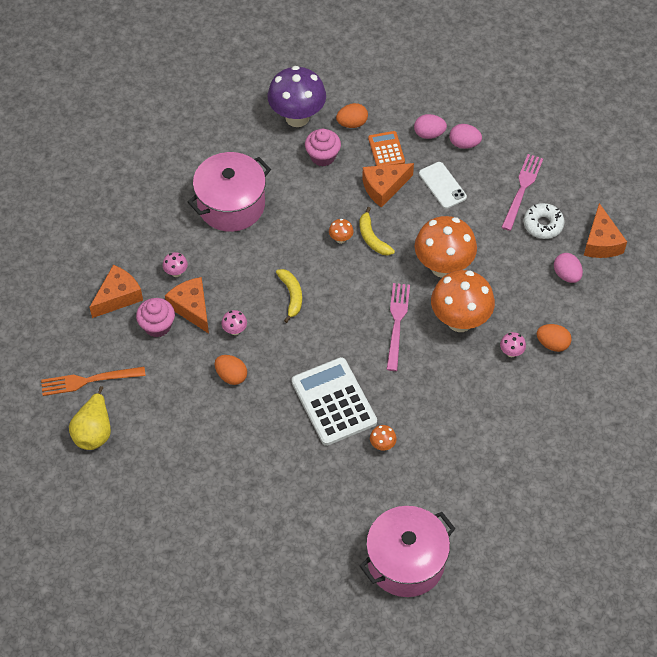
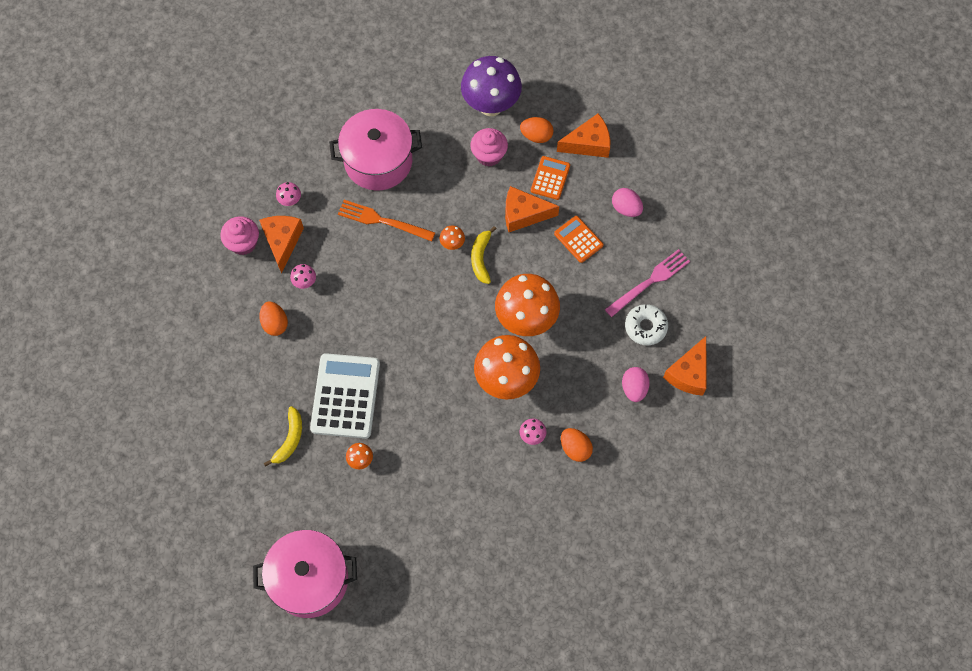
camera: 30 degrees right, 10 degrees up
(88, 380) = (155, 263): orange fork -> orange fork (382, 221)
(94, 431) = (131, 312): yellow pear -> none
(118, 297) = (228, 198): orange cheese -> orange cheese (588, 143)
(291, 296) = (374, 276): yellow banana -> yellow banana (289, 439)
(397, 323) = (449, 351): pink fork -> none
(429, 134) = (600, 182): pink egg -> none
(442, 185) = (578, 239): white phone -> orange calculator

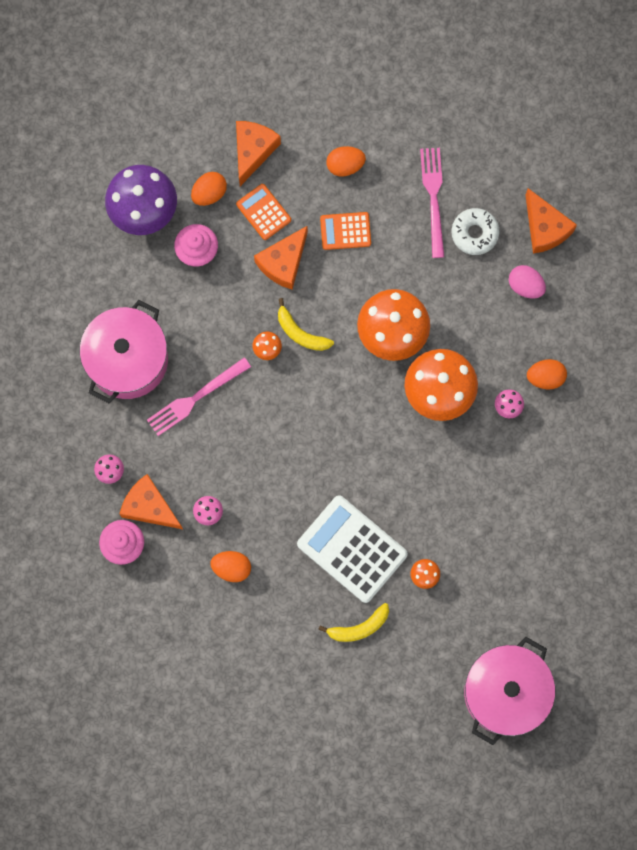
camera: 55 degrees left, 10 degrees up
(289, 439) = (359, 627): yellow banana -> yellow banana turned 105 degrees clockwise
(382, 221) = (195, 398): orange fork -> pink fork
(626, 208) = (345, 165): pink egg -> orange egg

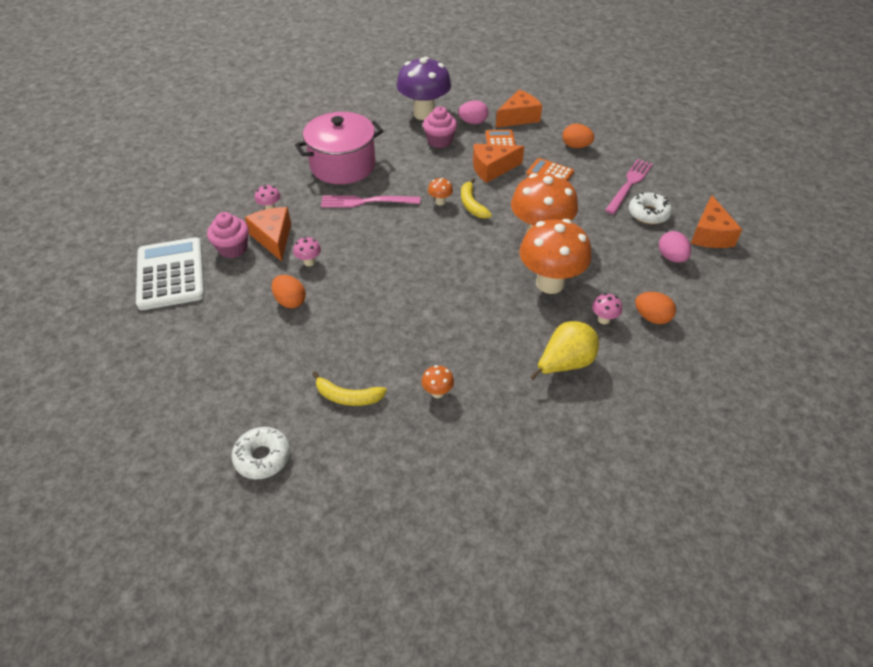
camera: 35 degrees right, 30 degrees down
(209, 193) = (473, 122): orange egg -> pink egg
(340, 720) = (262, 457): none -> white donut
(352, 549) = (393, 340): white calculator -> white calculator (170, 274)
(503, 479) = (564, 364): none -> yellow pear
(505, 692) = (435, 536): pink pot -> none

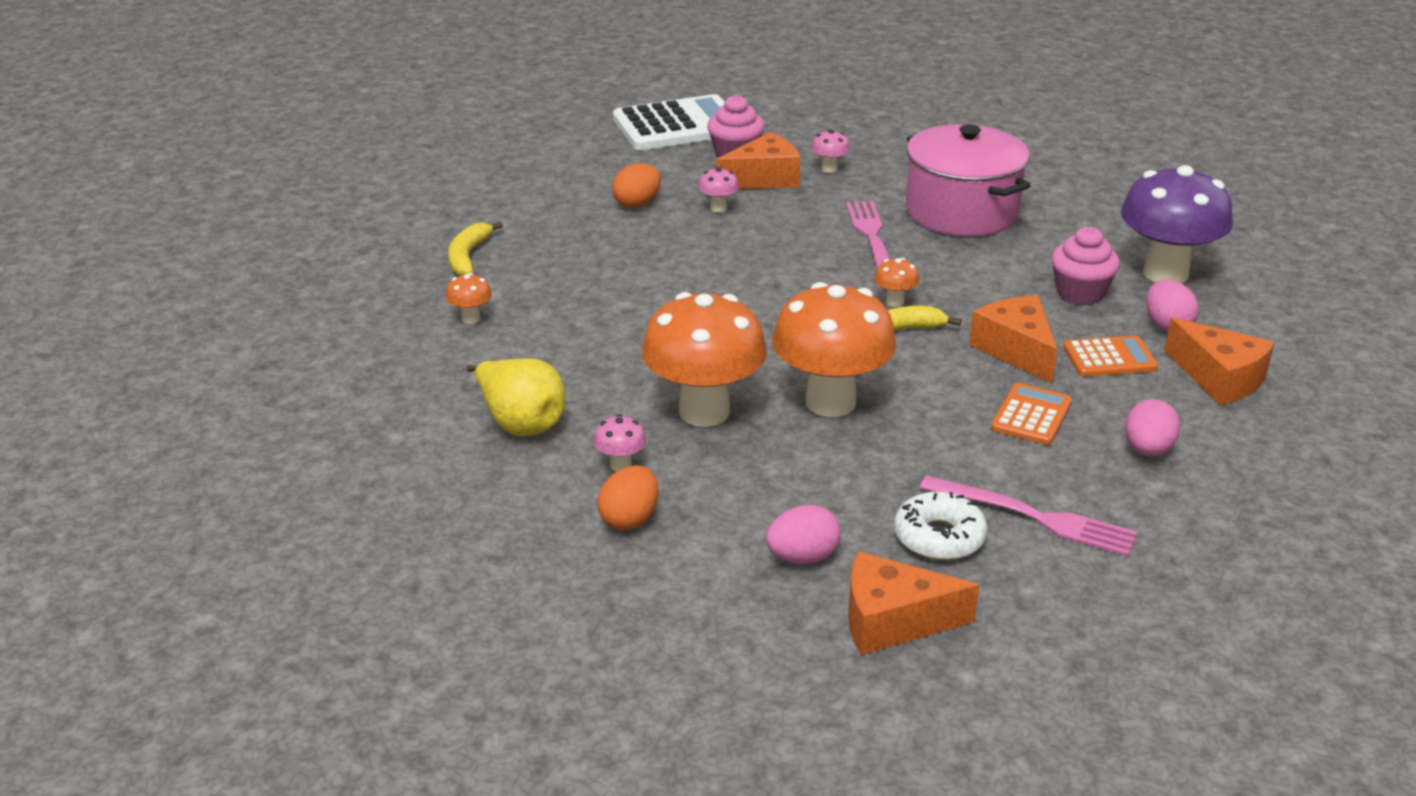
camera: 85 degrees right, 15 degrees down
(262, 457) = (384, 215): white donut -> none
(576, 146) = (1147, 450): orange egg -> pink egg

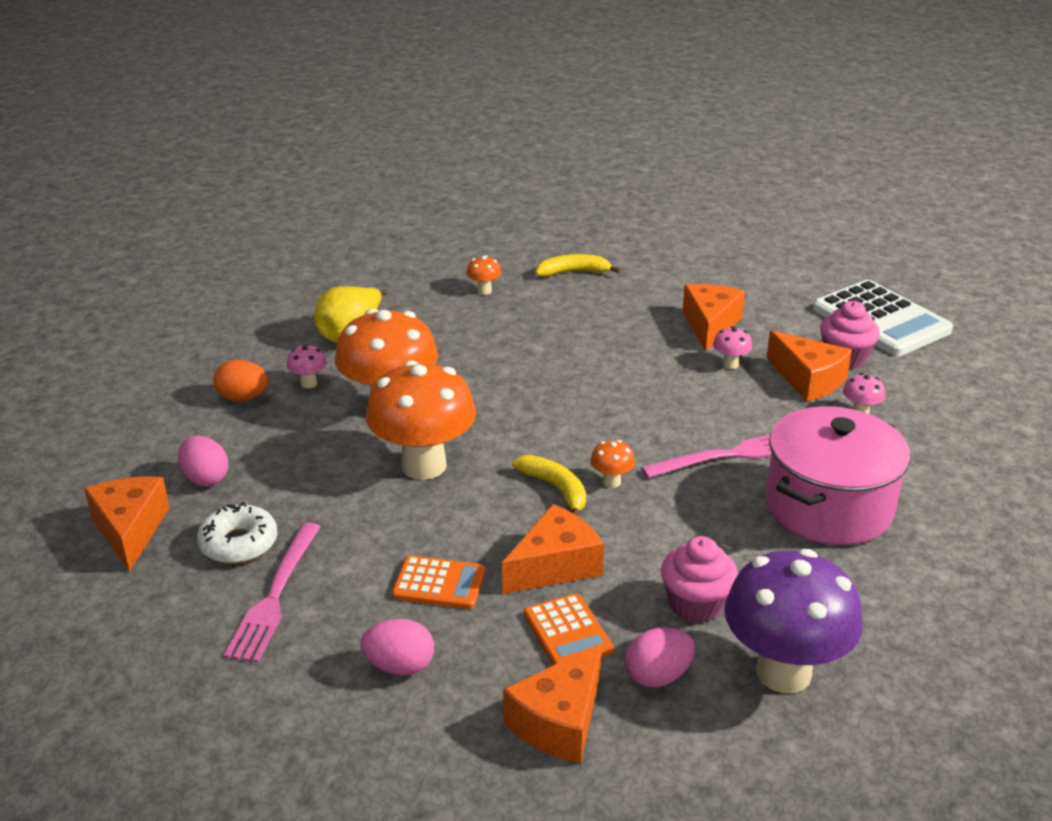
camera: 75 degrees right, 0 degrees up
(637, 203) = (710, 325): orange egg -> orange cheese

